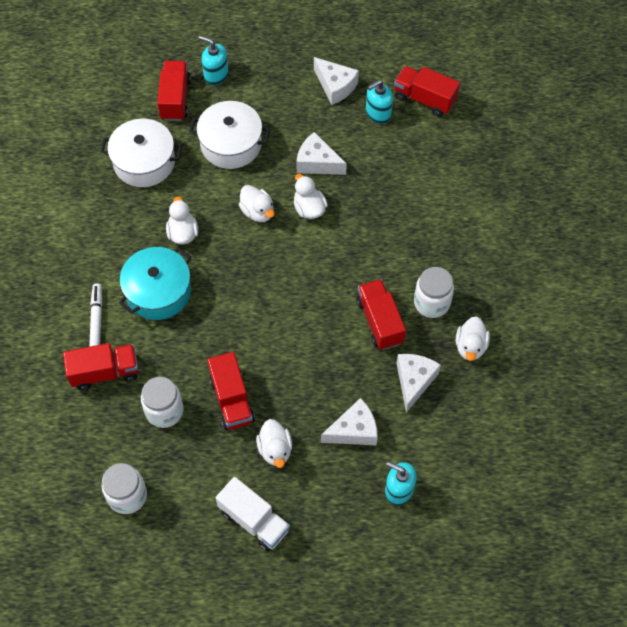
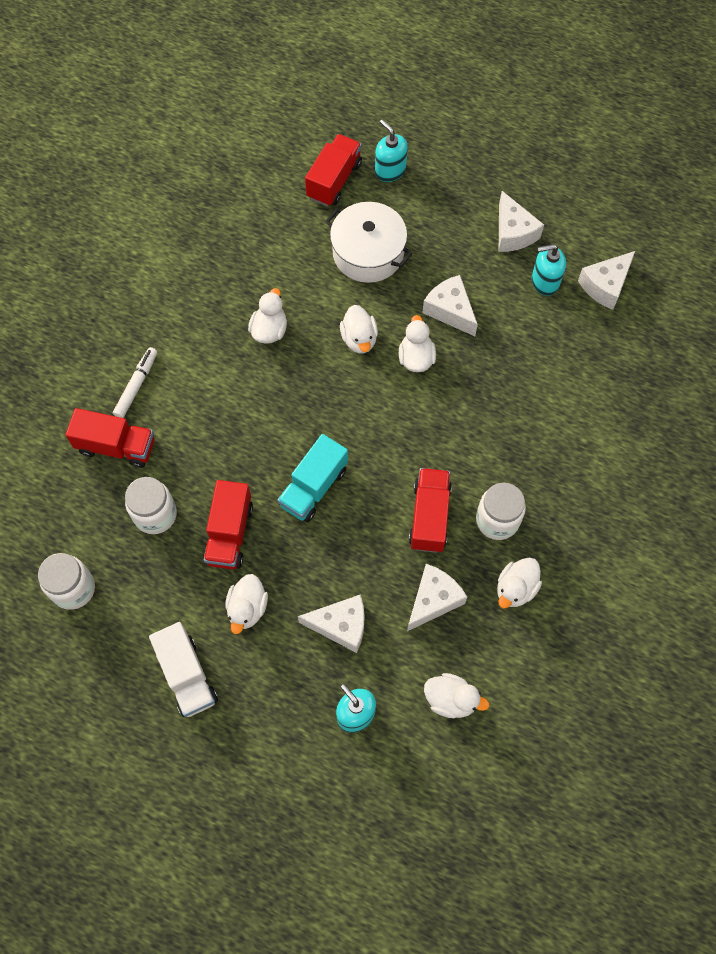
camera: 25 degrees right, 5 degrees up
(144, 162) = (268, 237): white pot -> none
(158, 291) = (213, 383): turquoise pot -> none
(280, 337) = (313, 487): none -> turquoise truck
(424, 99) = (605, 285): red truck -> white cheese
(464, 447) = (451, 699): none -> white duck

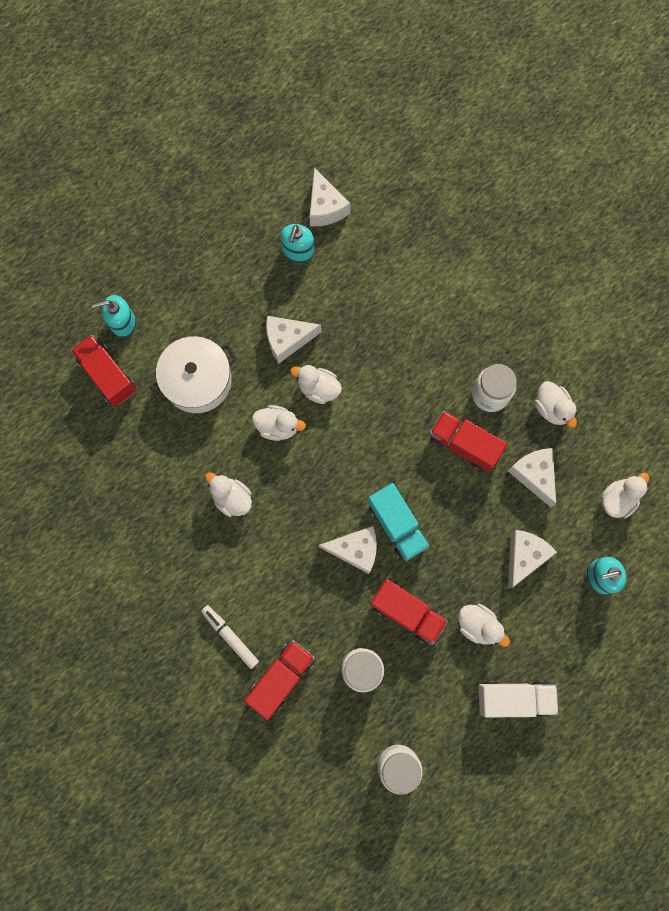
camera: 65 degrees left, 10 degrees up
(513, 232) = (239, 253): white cheese -> white cheese (355, 550)

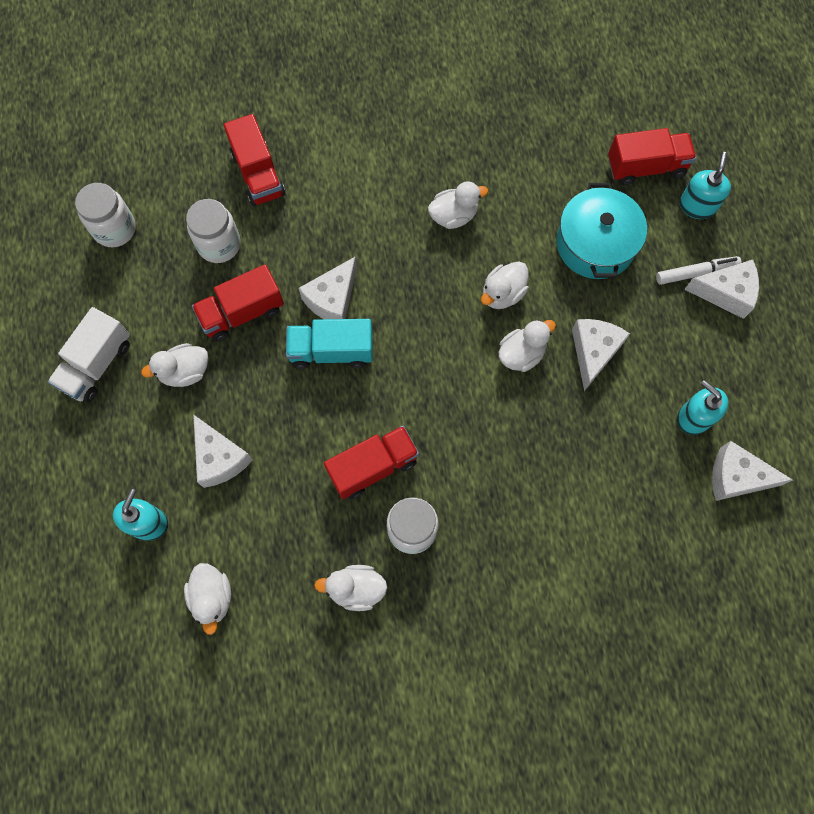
camera: 120 degrees right, 5 degrees down
(197, 381) = (595, 244): white pot -> turquoise pot
(230, 636) = (323, 151): white marker -> white marker (696, 273)
(534, 475) = (295, 522): white cheese -> white cheese (725, 293)

